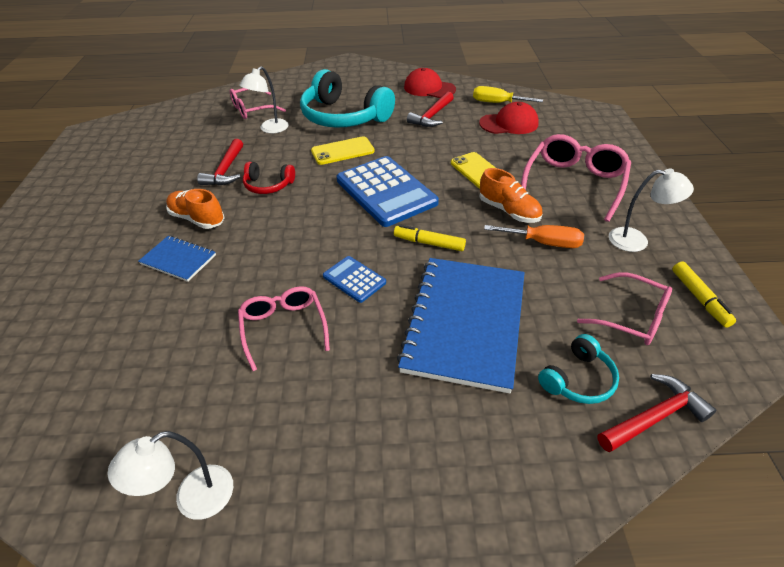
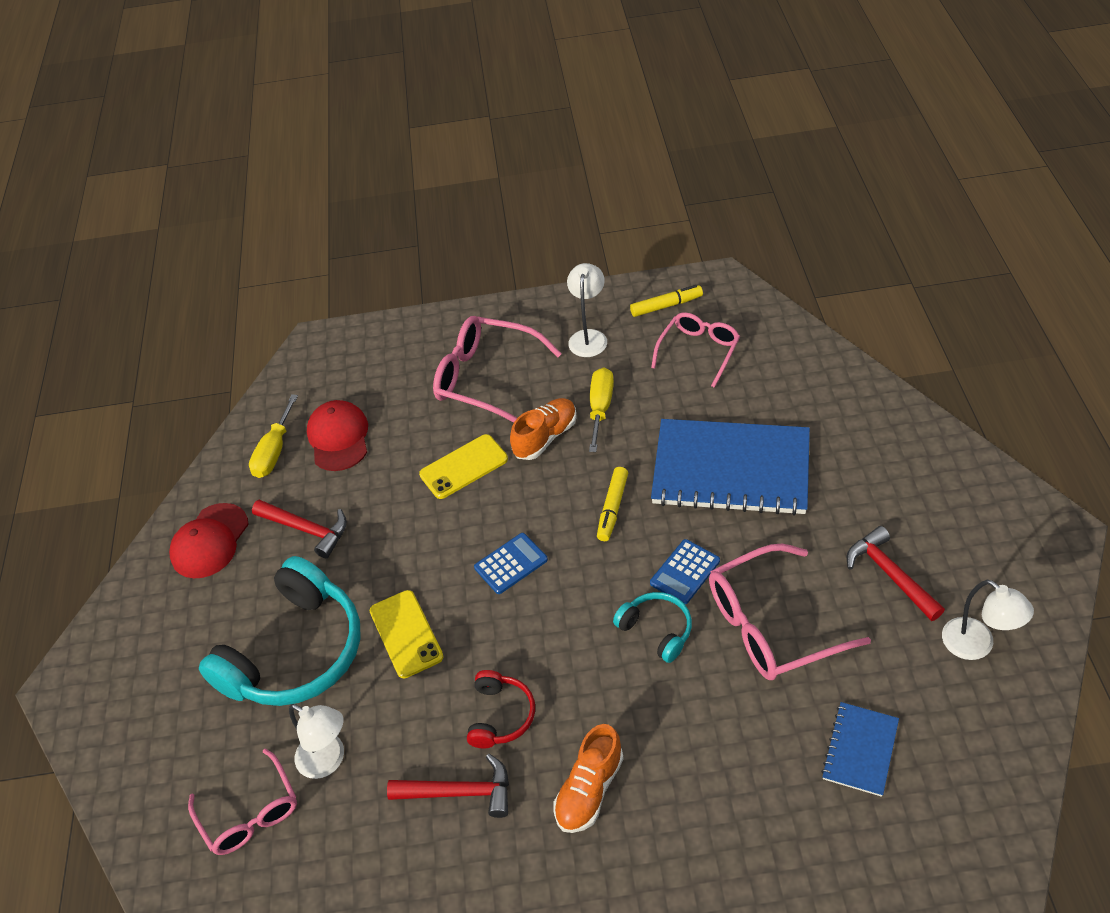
camera: 90 degrees left, 5 degrees up
(178, 260) = (680, 781): blue notebook -> blue notebook (860, 750)
(283, 328) = (771, 625): pink glasses -> pink glasses, size x1.51
(386, 191) = (511, 564): blue calculator -> blue calculator, size x0.49
(544, 243) = (600, 408): orange screwdriver -> yellow screwdriver
(578, 379) = (779, 391): turquoise headphones -> turquoise headphones (657, 630)
(654, 417) = (805, 350): red hammer -> red hammer (890, 575)

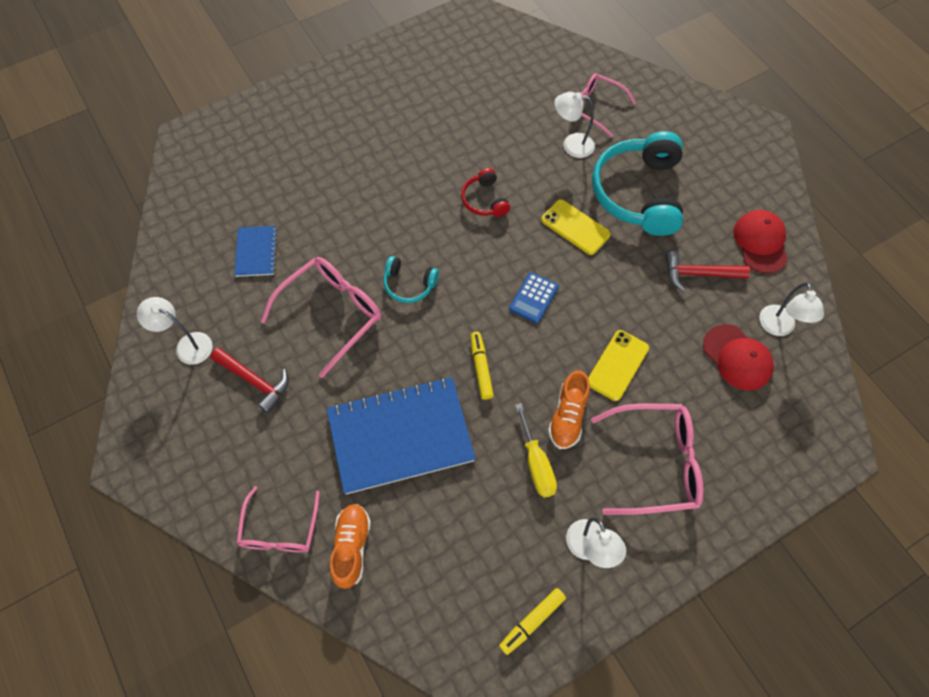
camera: 150 degrees right, 15 degrees up
(274, 451) = (778, 328): yellow screwdriver -> white lamp
(459, 792) = (485, 154): red hammer -> none
(589, 790) = (411, 179): orange shoe -> orange shoe (351, 547)
(685, 572) = (405, 333): blue calculator -> none
(699, 351) = (475, 566): pink glasses -> pink glasses (280, 529)

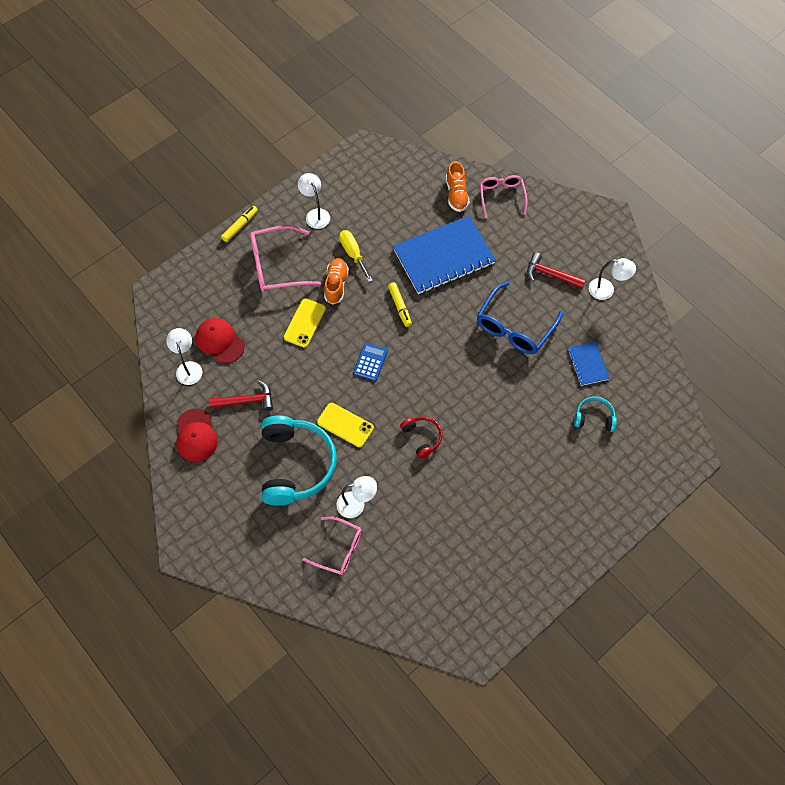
camera: 170 degrees right, 0 degrees up
(332, 314) = (514, 327): pink glasses -> blue glasses
(409, 284) = (465, 357): turquoise headphones -> turquoise headphones (594, 418)
(532, 621) = (345, 175): yellow marker -> yellow marker (240, 226)

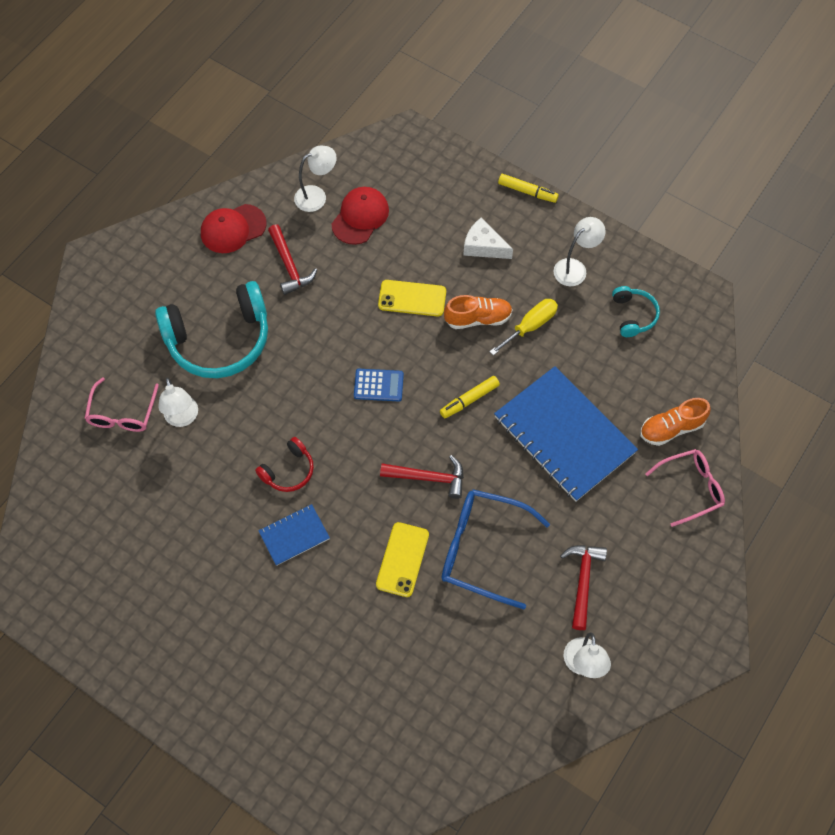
camera: 75 degrees right, 0 degrees up
(276, 266) = (483, 246): pink glasses -> white cheese
(345, 425) = (284, 379): yellow phone -> yellow phone (402, 559)
(453, 347) = (428, 478): none -> red hammer
(587, 364) = (452, 659): blue notebook -> blue notebook (294, 535)
(594, 418) = (371, 683): turquoise headphones -> turquoise headphones (633, 315)

